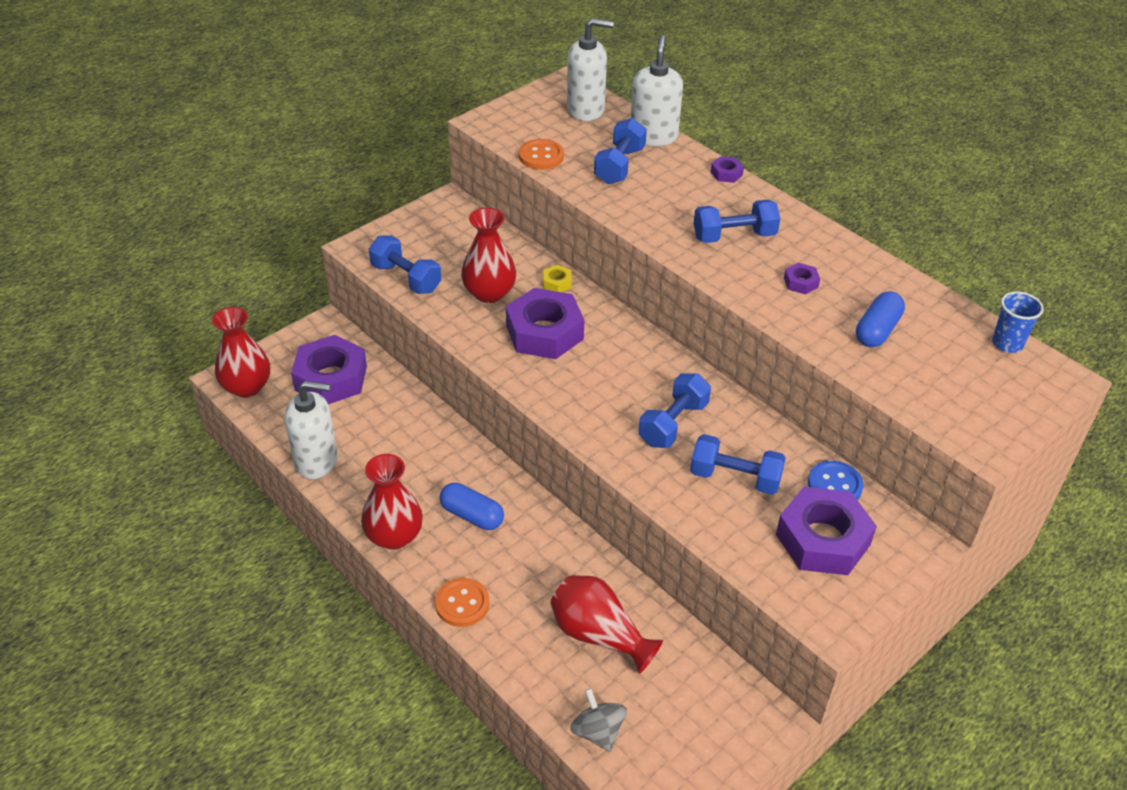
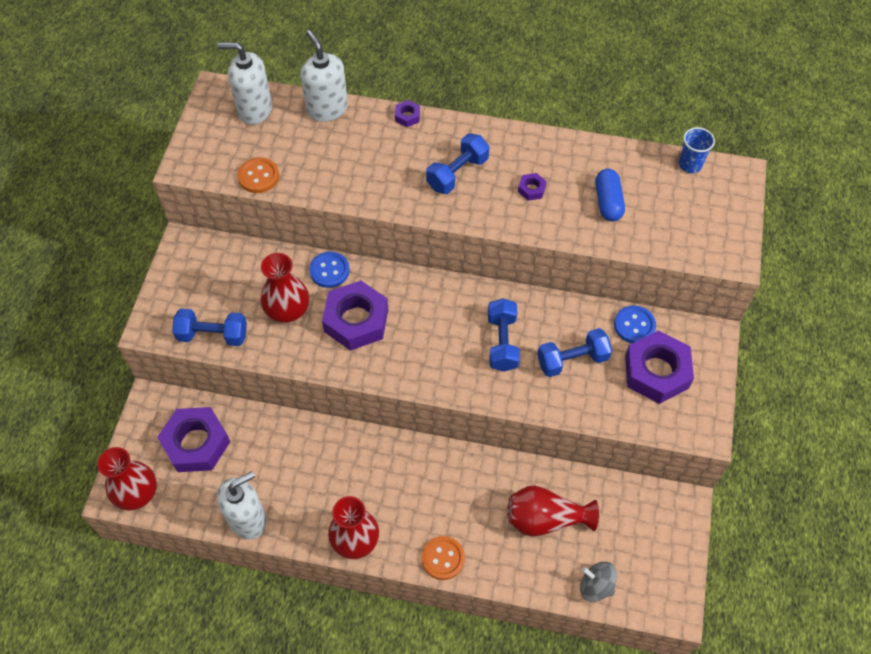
camera: 35 degrees left, 15 degrees up
(472, 515) = (394, 488): blue capsule -> none
(557, 283) = (329, 270): yellow nut -> blue button
(586, 110) = (254, 109): white soap dispenser -> white soap dispenser turned 135 degrees counterclockwise
(619, 166) = (325, 152): blue dumbbell -> none

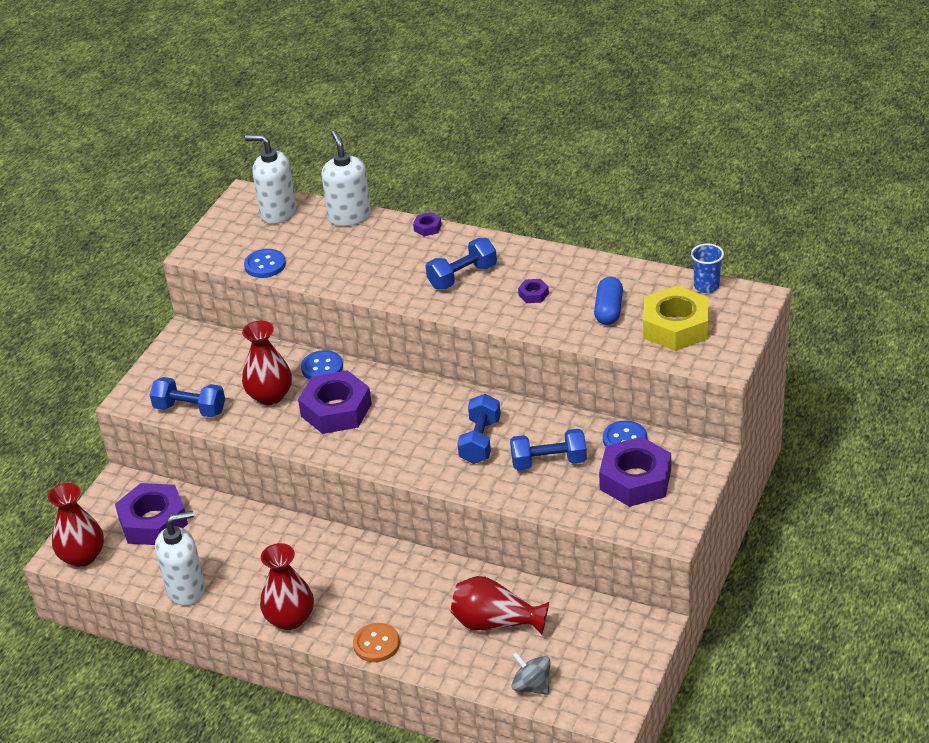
camera: 15 degrees right, 20 degrees down
(258, 176) = (265, 265): orange button -> blue button
(675, 216) = (675, 327): none -> yellow nut

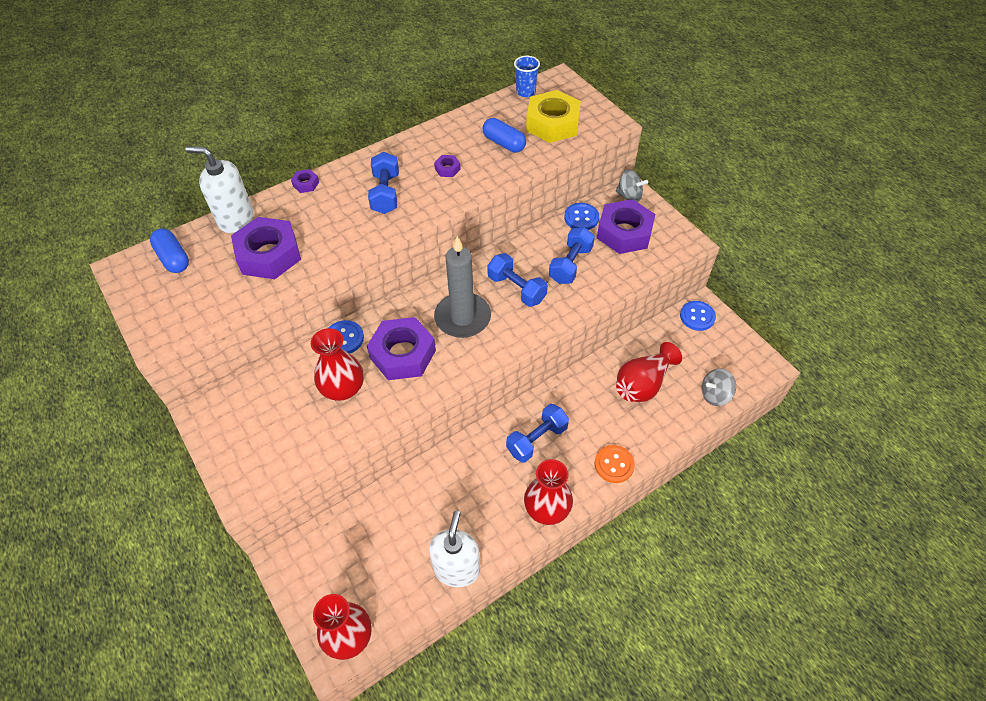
camera: 60 degrees left, 15 degrees up
(153, 522) = (356, 556): purple nut -> purple nut (269, 255)
(190, 409) = (302, 453): blue dumbbell -> blue dumbbell (537, 439)
(265, 265) = (232, 299): blue button -> blue button (697, 316)
(278, 212) = (173, 258): white soap dispenser -> blue capsule
(411, 424) = (462, 318): none -> grey candle
(696, 459) = (629, 196): none -> grey spinning top

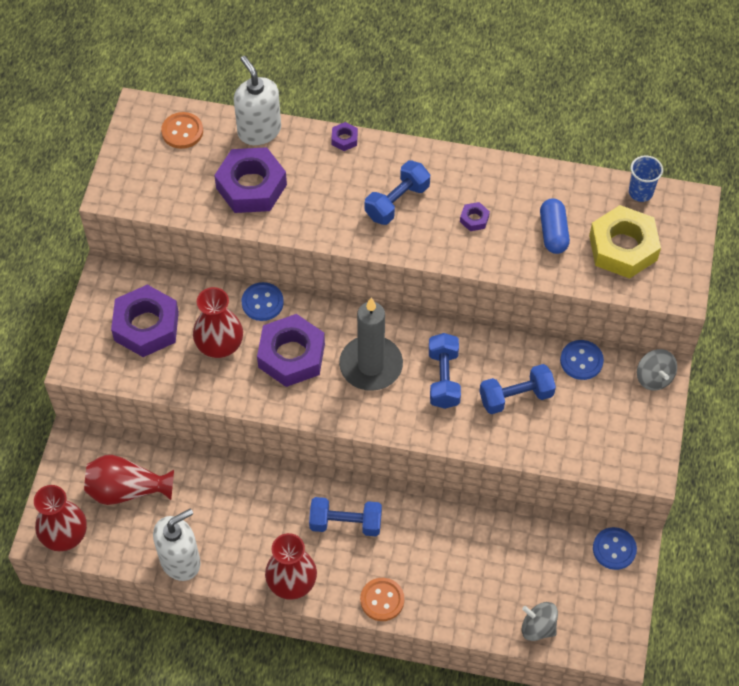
camera: 45 degrees right, 5 degrees up
(173, 258) = (182, 131): blue capsule -> orange button
(624, 233) = (602, 409): purple nut -> purple nut (146, 326)
(643, 384) = (487, 561): red vase -> red vase (127, 490)

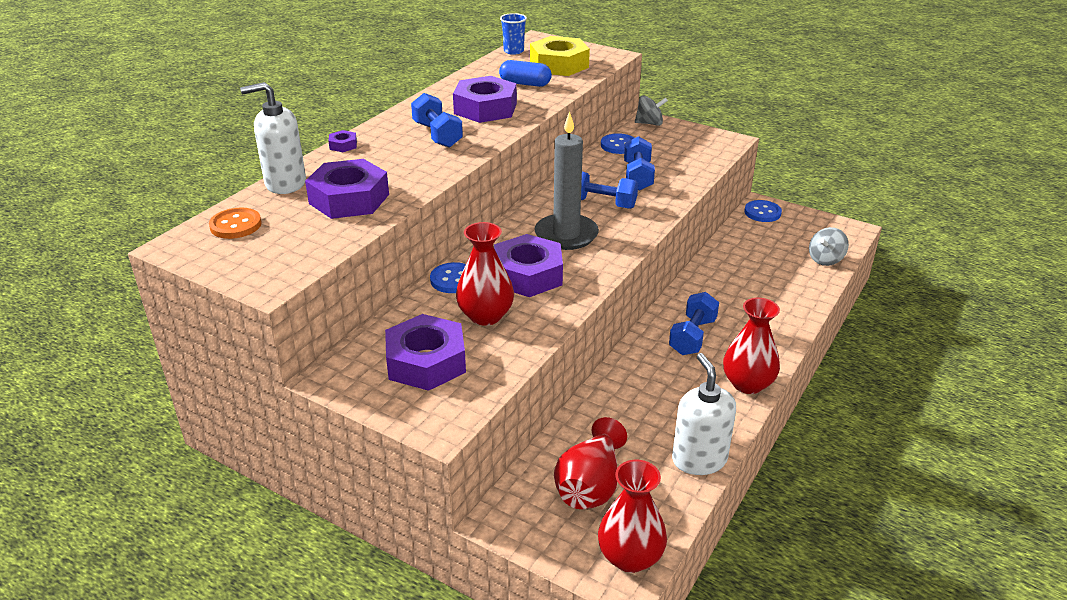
camera: 70 degrees left, 25 degrees down
(382, 600) = (781, 333): orange button -> none
(474, 219) = (485, 108): purple nut -> purple nut, size x2.37

